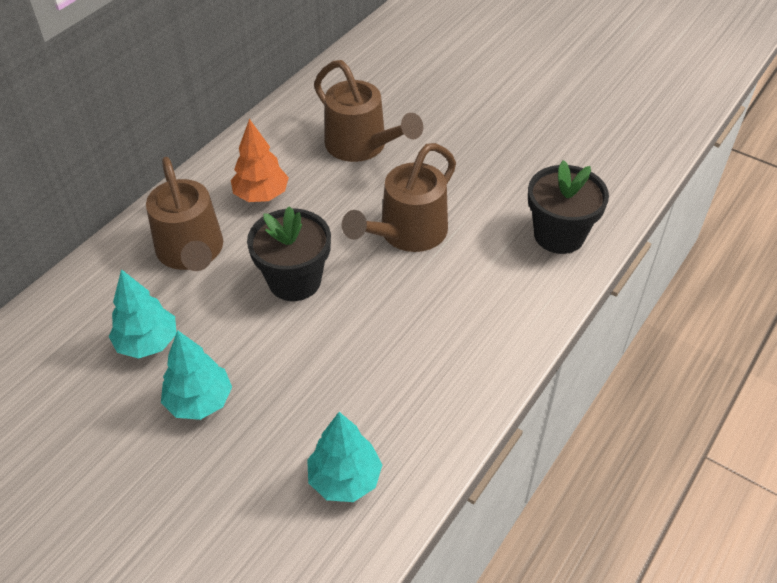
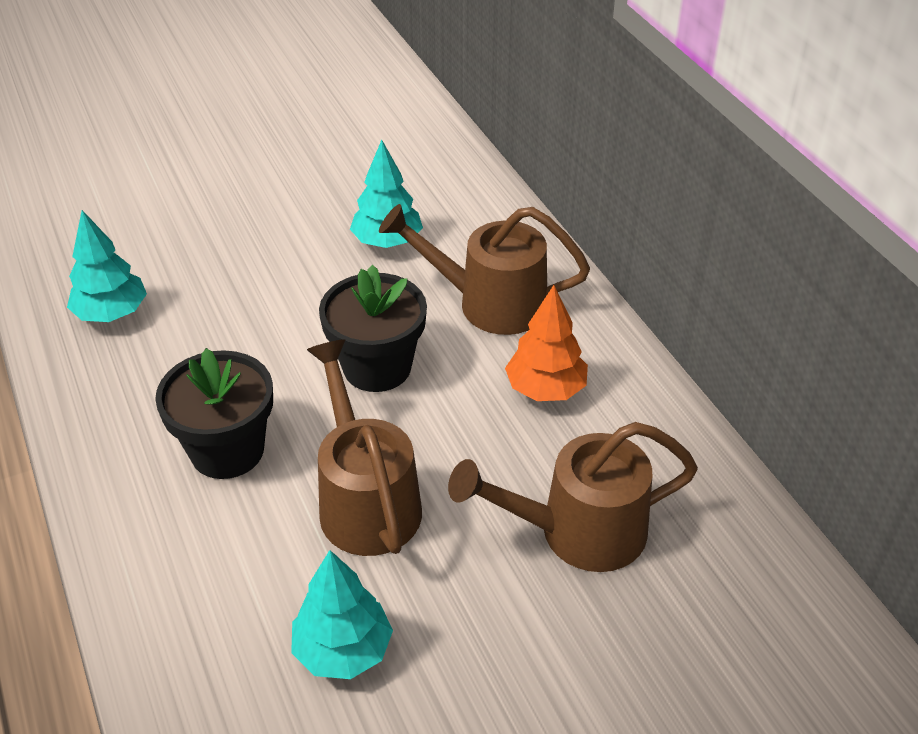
camera: 120 degrees right, 5 degrees down
(199, 401) = (286, 254): turquoise tree -> turquoise tree (343, 650)
(559, 235) = (217, 675): black flower pot -> black flower pot (227, 450)

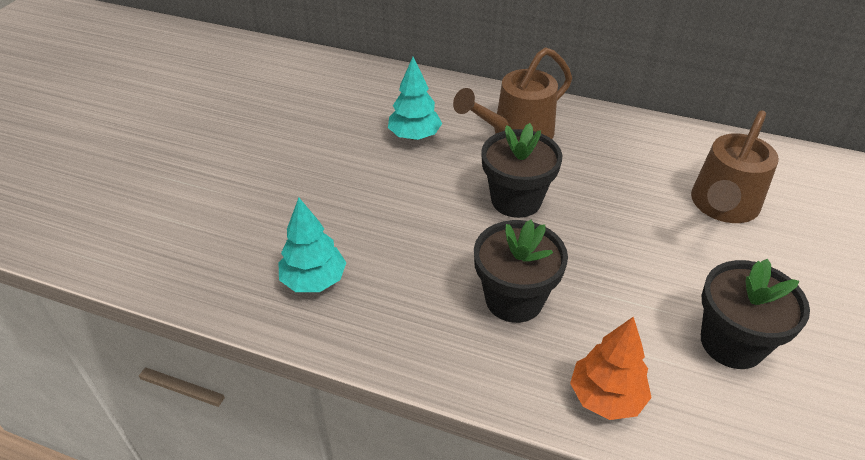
camera: 45 degrees left, 0 degrees up
(343, 650) = (732, 343): turquoise tree -> black flower pot
(365, 499) = (619, 266): brown watering can -> none
(545, 389) = (606, 155): orange tree -> orange tree (606, 397)

